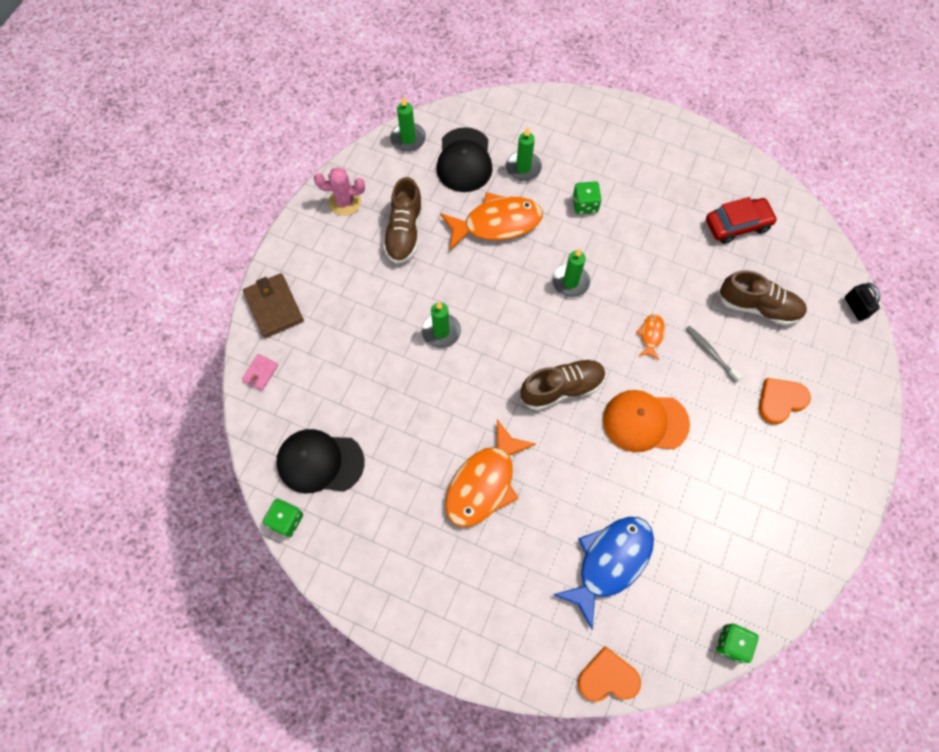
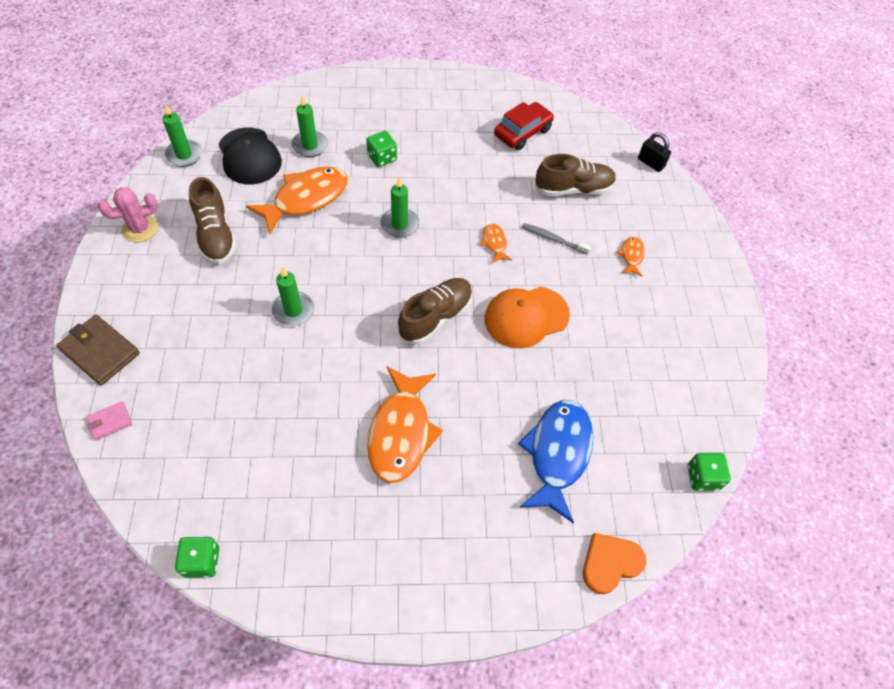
camera: 30 degrees left, 10 degrees down
(260, 373) = (110, 422): pink wallet -> pink wallet turned 60 degrees clockwise
(320, 462) = (216, 484): black cap -> none
(780, 401) = (631, 256): orange heart -> orange fish

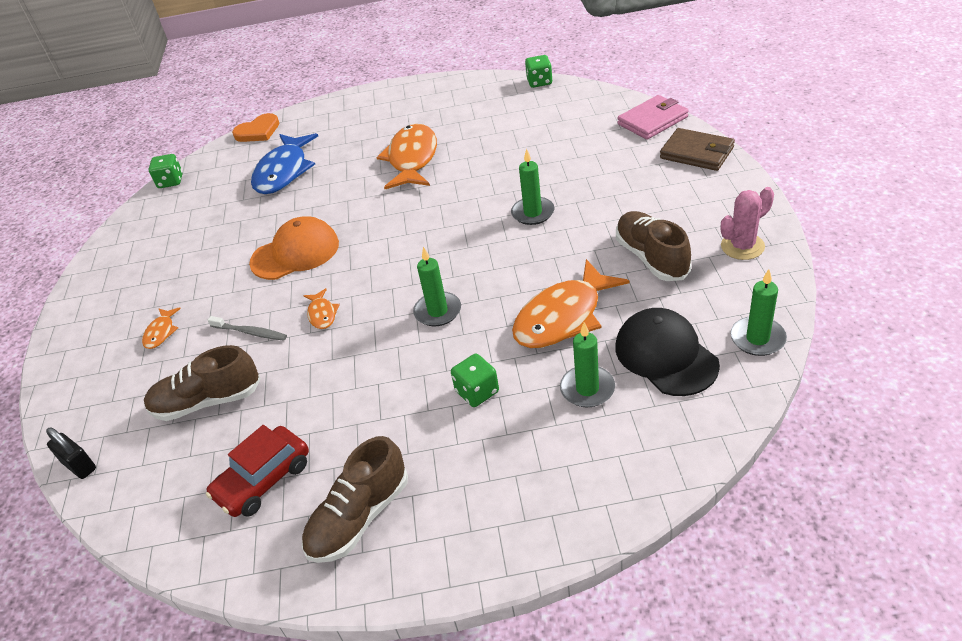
camera: 175 degrees left, 15 degrees down
(110, 422) = (652, 120): pink wallet -> pink wallet, size x1.86
(435, 317) = (388, 235): brown shoe -> brown shoe (359, 517)

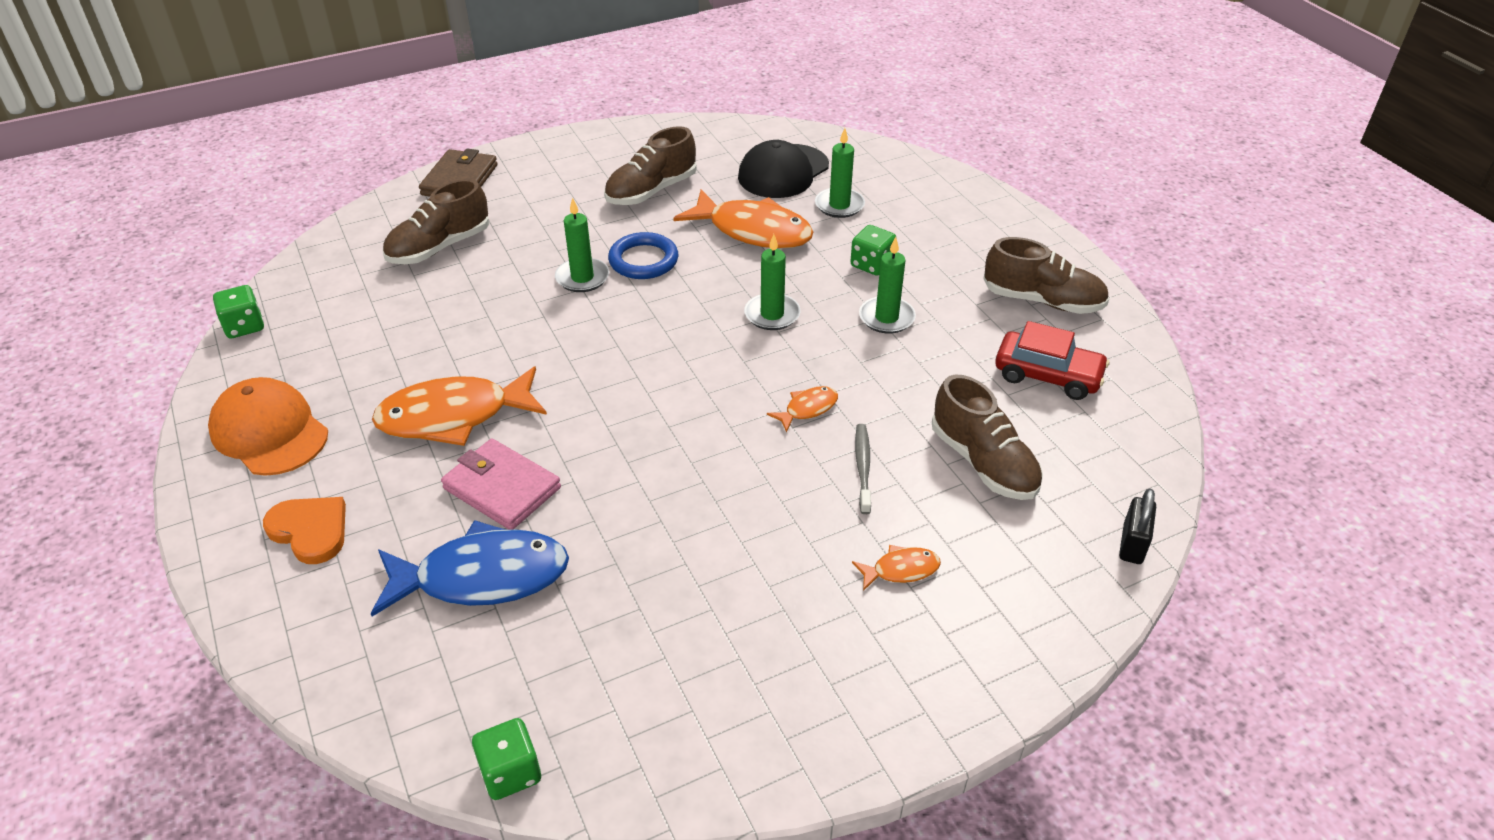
camera: 115 degrees left, 0 degrees up
(258, 131) = (327, 684): orange heart -> orange heart (310, 530)
(295, 253) = (697, 479): orange cap -> orange cap (269, 432)
(543, 246) = (643, 260): none -> blue ring
(600, 147) = (439, 247): none -> brown shoe
(652, 120) = (382, 215): pink wallet -> pink wallet (502, 488)
(742, 246) = (625, 145): pink cactus -> none
(757, 338) = (747, 132): green candle -> green candle (886, 318)

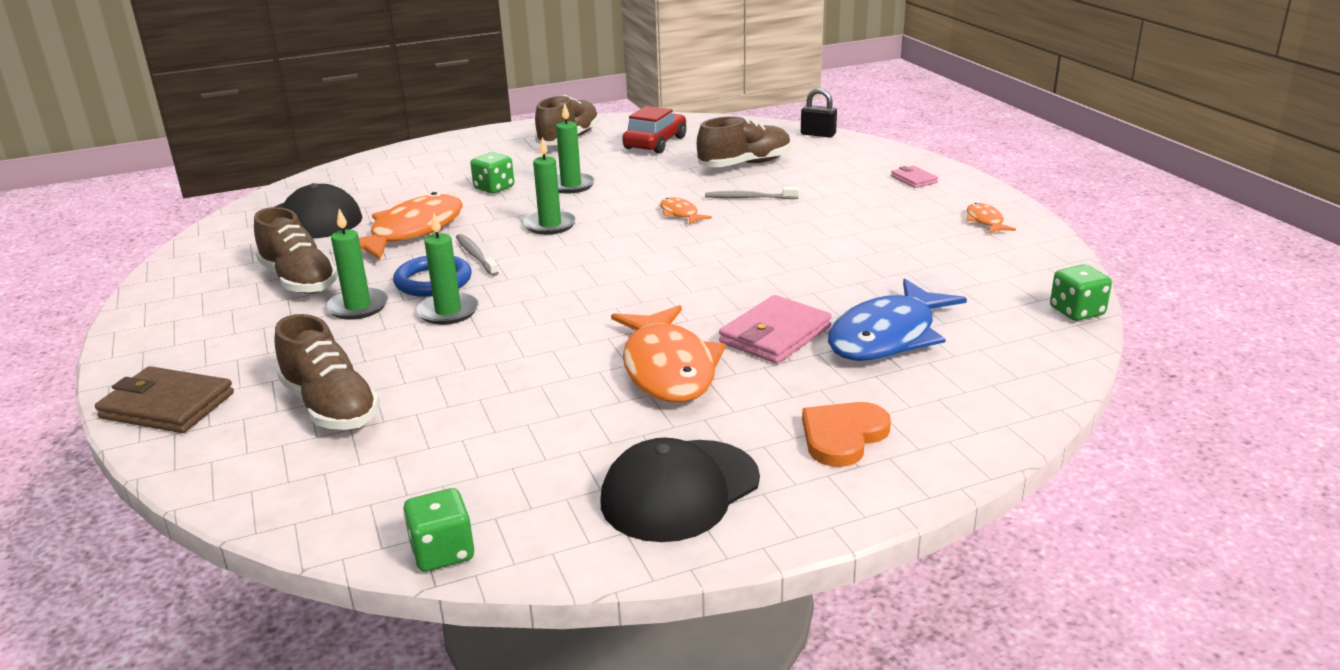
camera: 85 degrees left, 15 degrees down
(269, 432) = (680, 490): orange cap -> black cap
(482, 577) = (887, 336): blue fish -> blue fish turned 135 degrees counterclockwise
(697, 276) = (476, 256): none -> grey toothbrush
(839, 205) = (393, 197): green candle -> green candle (358, 307)
(901, 570) = (850, 190): orange fish -> orange fish (985, 221)
(954, 648) = (913, 179): none -> pink wallet

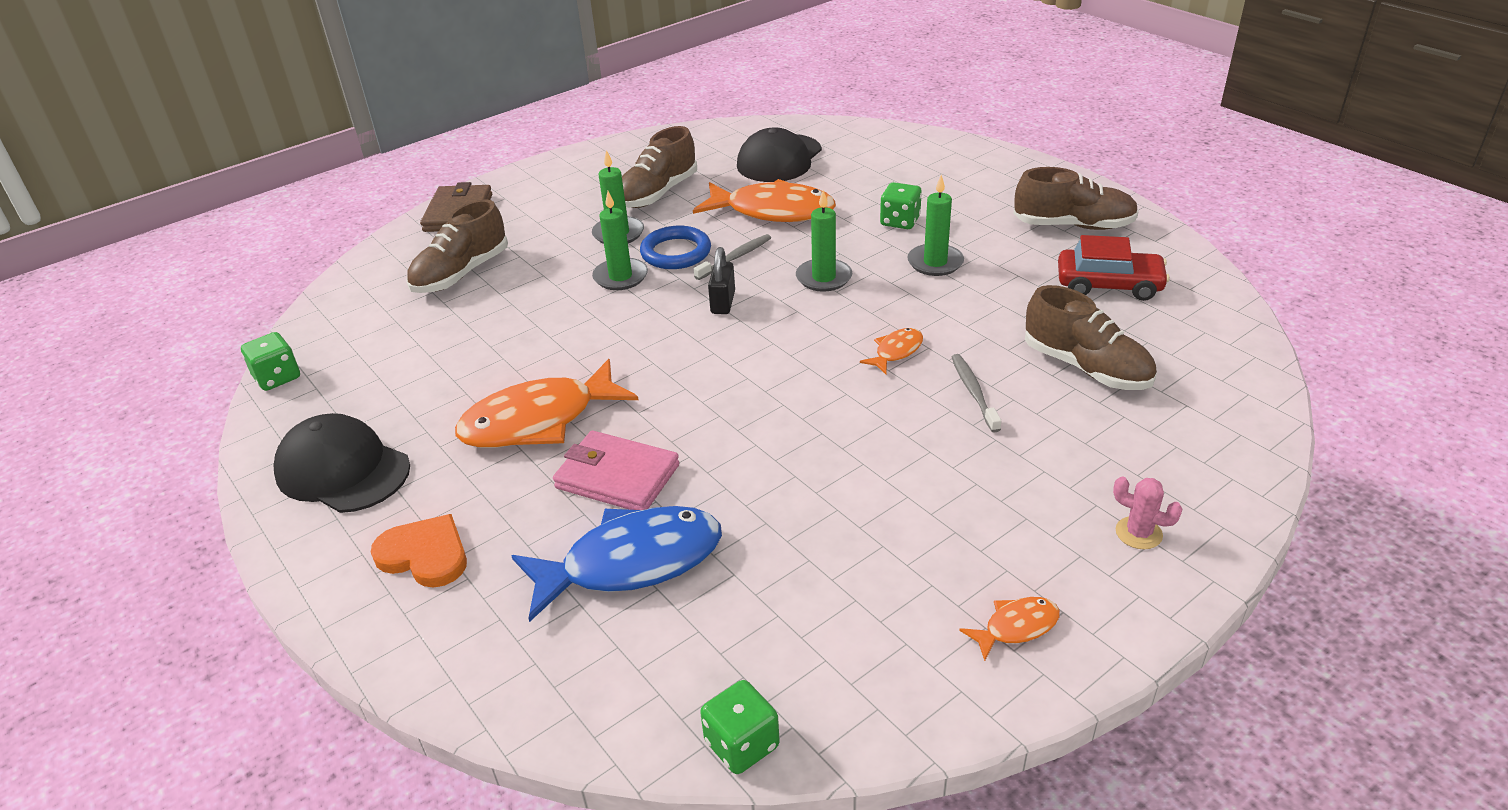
camera: 75 degrees right, 10 degrees up
(818, 134) = (1258, 411): black padlock -> black padlock (723, 303)
(887, 336) = (631, 562): blue fish -> blue fish turned 135 degrees clockwise
(913, 179) = (1138, 533): pink wallet -> pink cactus

